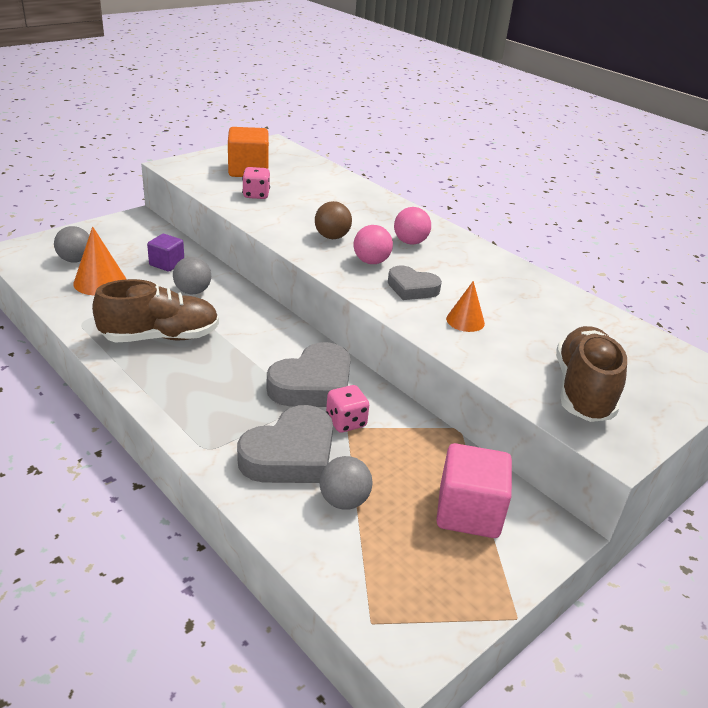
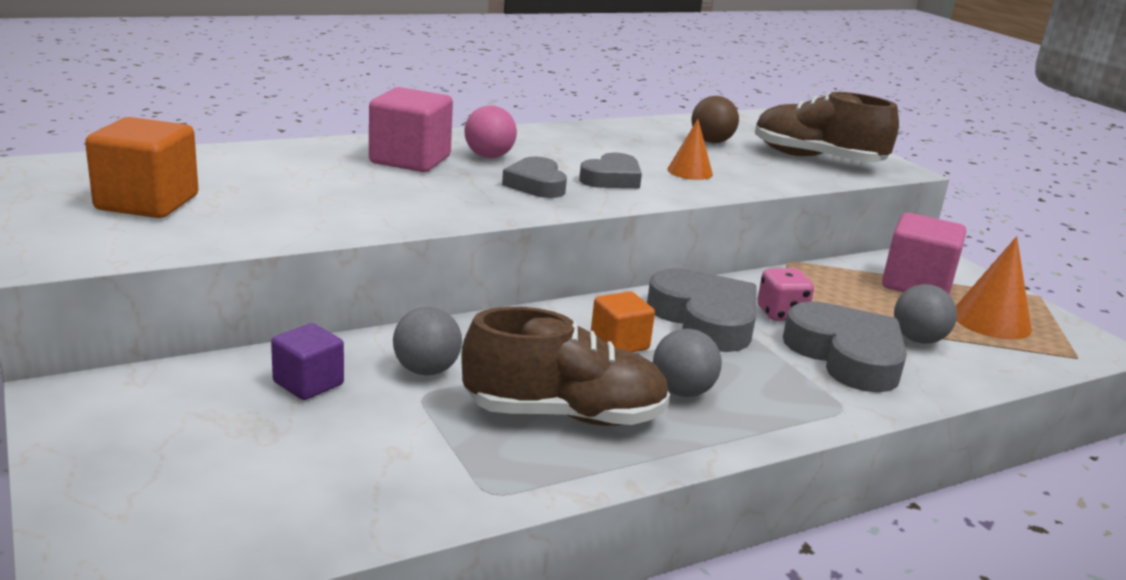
camera: 75 degrees left, 10 degrees down
(75, 260) = (221, 487): grey ball -> grey ball (682, 392)
(100, 282) = (340, 461): orange cone -> orange cone (991, 321)
(160, 337) = (564, 415): brown shoe -> brown shoe turned 90 degrees clockwise
(256, 195) = (263, 212): pink dice -> none
(256, 350) = (619, 343): none -> orange cube
(332, 237) = (452, 191): brown ball -> brown ball (711, 142)
(371, 262) = (536, 184): pink ball -> grey heart
(375, 219) = (410, 160): none -> pink cube

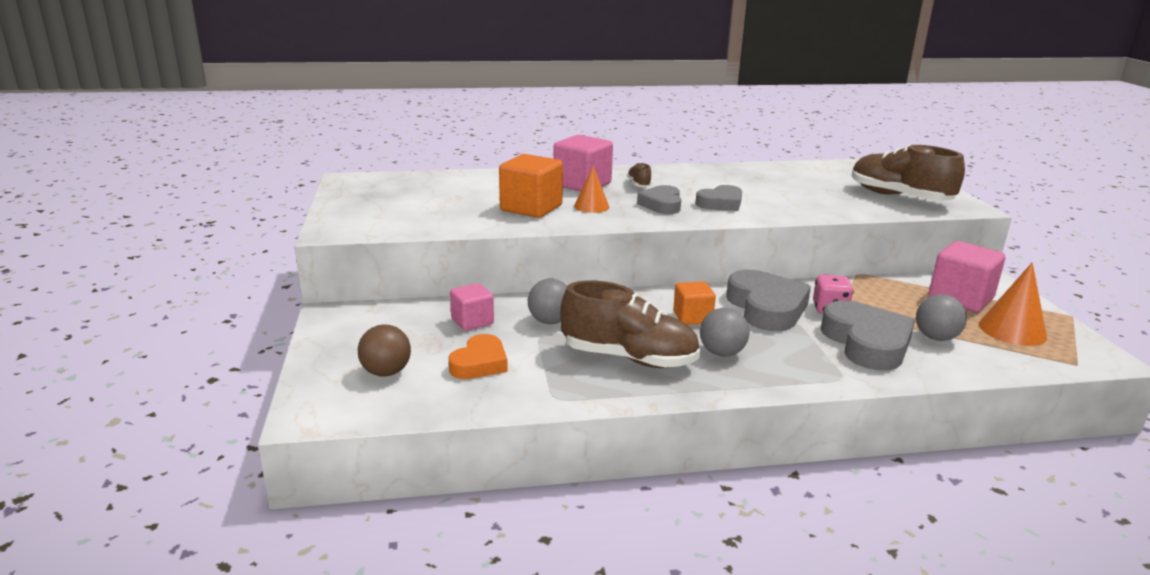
camera: 20 degrees right, 0 degrees up
(147, 203) = (403, 203): orange cube -> orange cube (531, 208)
(308, 383) = (472, 321): purple cube -> pink cube
(350, 452) = (480, 363): none -> orange heart
(489, 156) = (639, 184): pink ball -> brown shoe
(690, 171) = (785, 201): orange cone -> orange cone (591, 206)
(711, 142) = (817, 181): brown ball -> brown ball (386, 372)

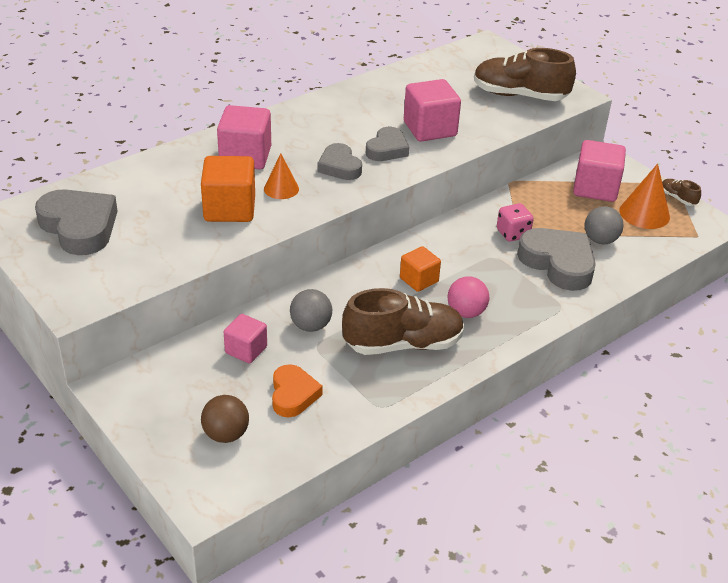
camera: 30 degrees left, 15 degrees up
(639, 184) = (296, 141): brown shoe -> brown shoe (677, 198)
(722, 353) = (466, 312): grey ball -> pink ball
(766, 308) = (466, 248): grey heart -> grey heart (79, 227)
(778, 200) = (430, 129): none -> pink cube

